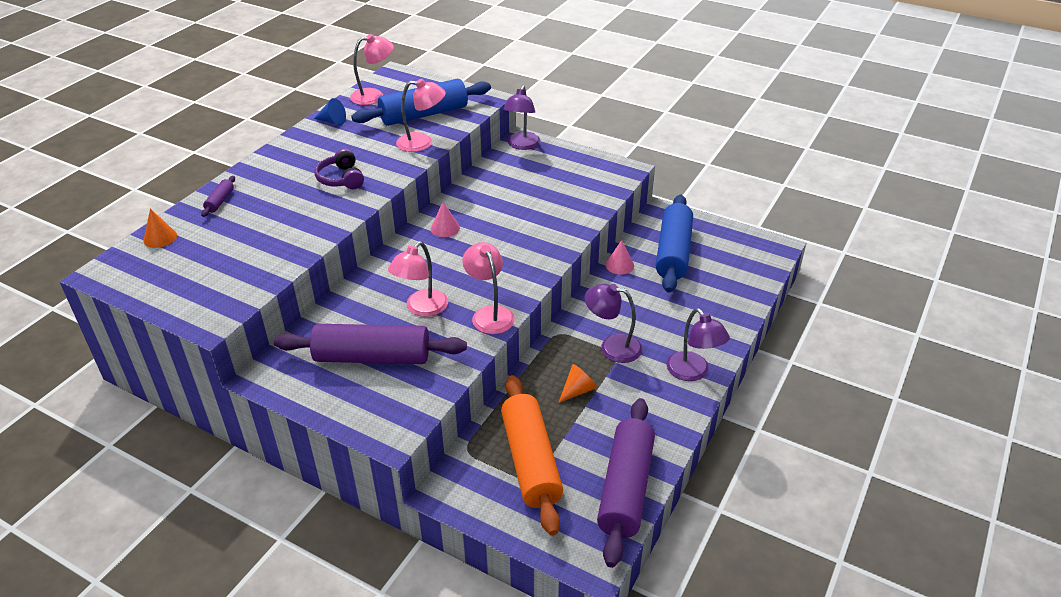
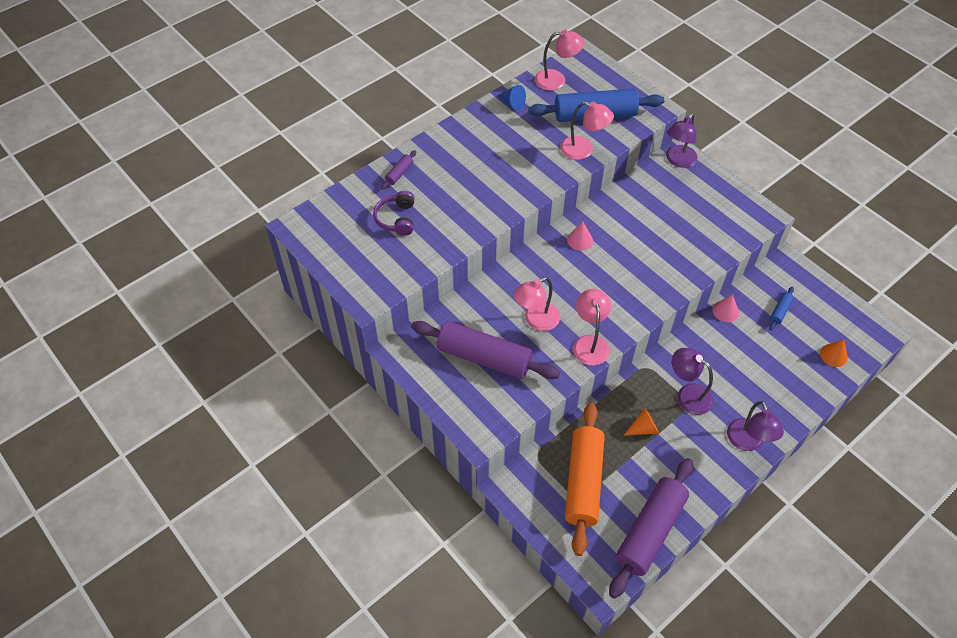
camera: 20 degrees right, 15 degrees up
(160, 238) = (345, 201): orange cone -> orange cone (833, 355)
(341, 179) = (503, 174): purple headphones -> purple headphones (397, 219)
(673, 252) = (780, 311): blue rolling pin -> blue rolling pin, size x0.42

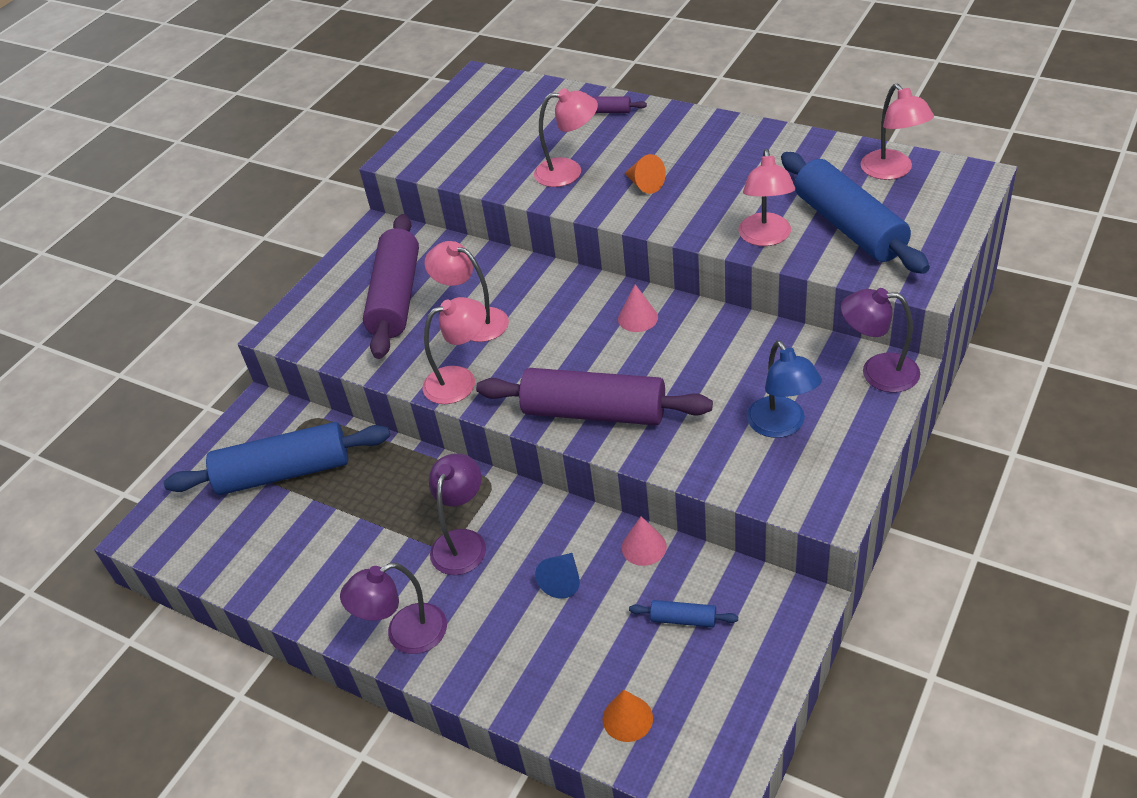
camera: 75 degrees right, 10 degrees down
(397, 219) = (532, 135): purple headphones -> none
(455, 213) = (568, 172): none -> pink lamp
(512, 103) = (807, 150): blue cone -> blue cone (562, 581)
(583, 482) = (284, 472): orange rolling pin -> blue rolling pin
(643, 428) = (386, 508): orange cone -> orange cone (644, 184)
(650, 531) = (228, 560): purple rolling pin -> purple rolling pin (594, 412)
(699, 212) = (781, 426): none -> blue lamp

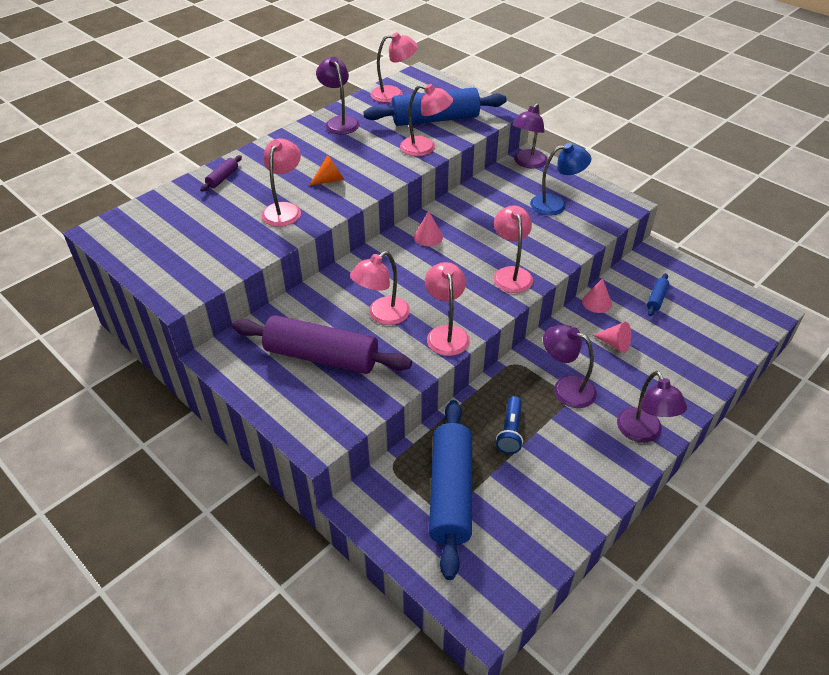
camera: 80 degrees left, 0 degrees up
(378, 502) = (510, 431): none -> blue flashlight
(562, 581) = (614, 344): blue cone -> pink cone
(594, 412) = (511, 274): purple rolling pin -> pink lamp
(627, 718) = (723, 336): orange cone -> none
(783, 150) = (339, 122): none -> purple lamp

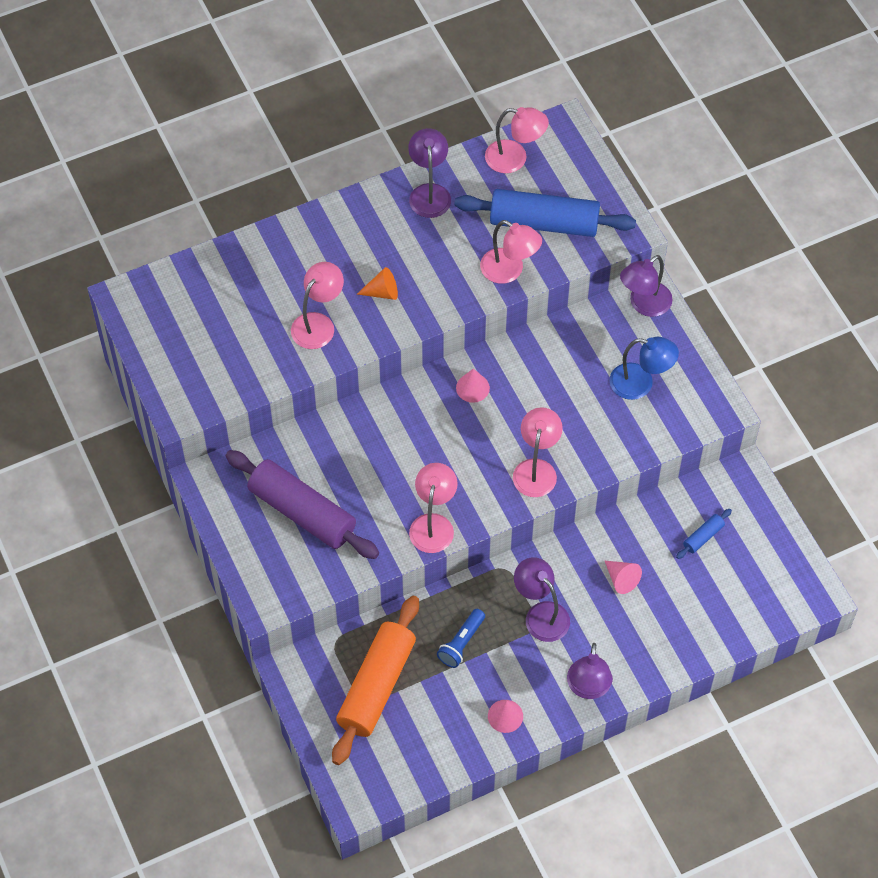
camera: 20 degrees right, 15 degrees up
(222, 178) = (267, 252): purple rolling pin -> none
(382, 315) = (379, 481): pink lamp -> none
(451, 493) = (376, 686): blue rolling pin -> orange rolling pin
(597, 302) = (634, 520): pink cone -> pink cone (505, 716)

